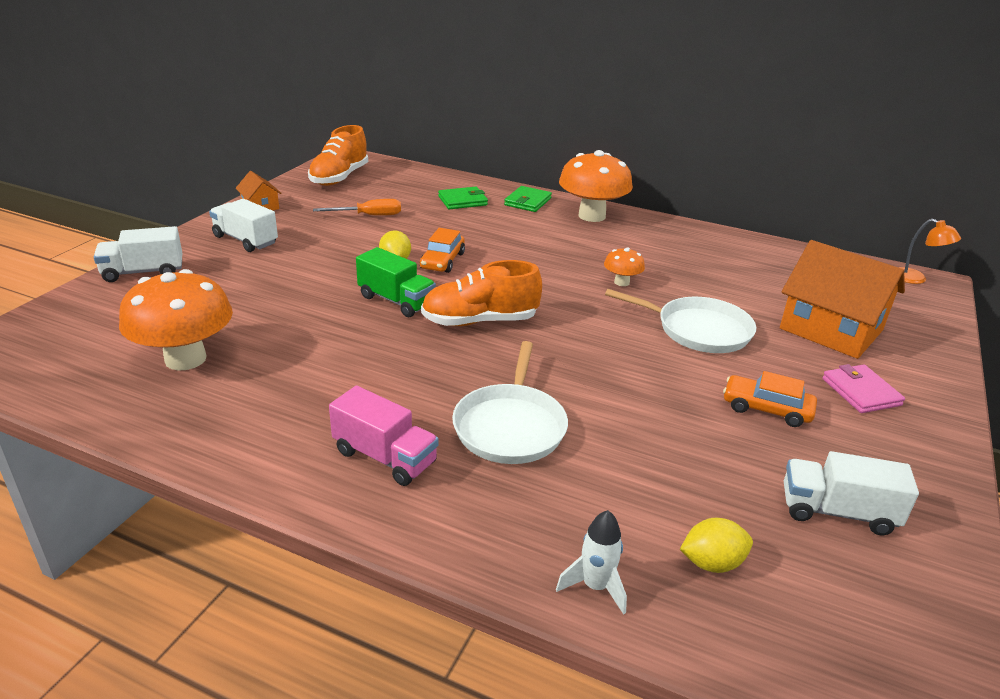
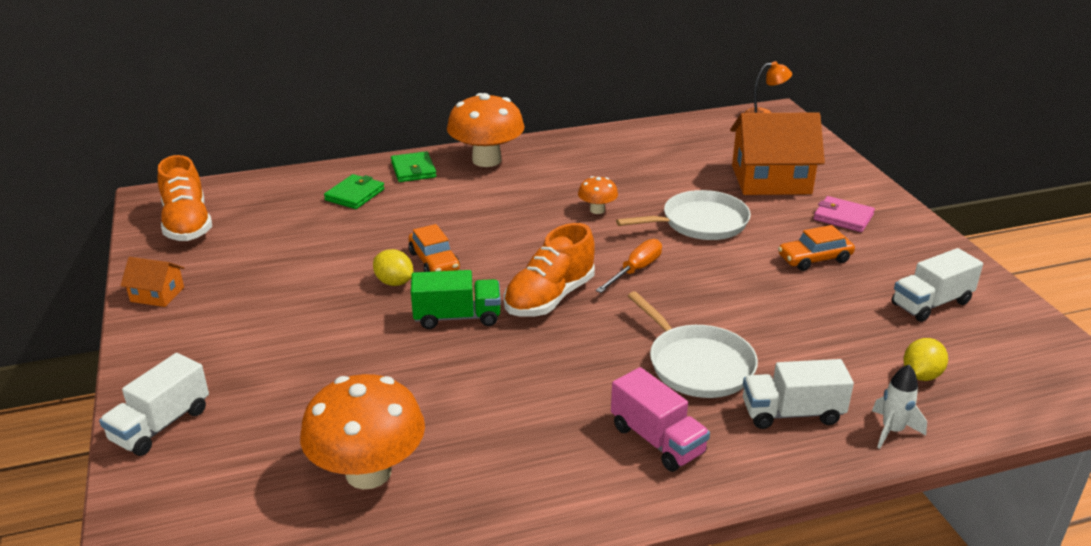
camera: 40 degrees left, 0 degrees up
(245, 240) = (210, 336): white truck -> white truck (792, 413)
(369, 216) = (292, 250): orange screwdriver -> orange screwdriver (635, 270)
(385, 457) = (657, 440): pink truck -> pink truck turned 60 degrees clockwise

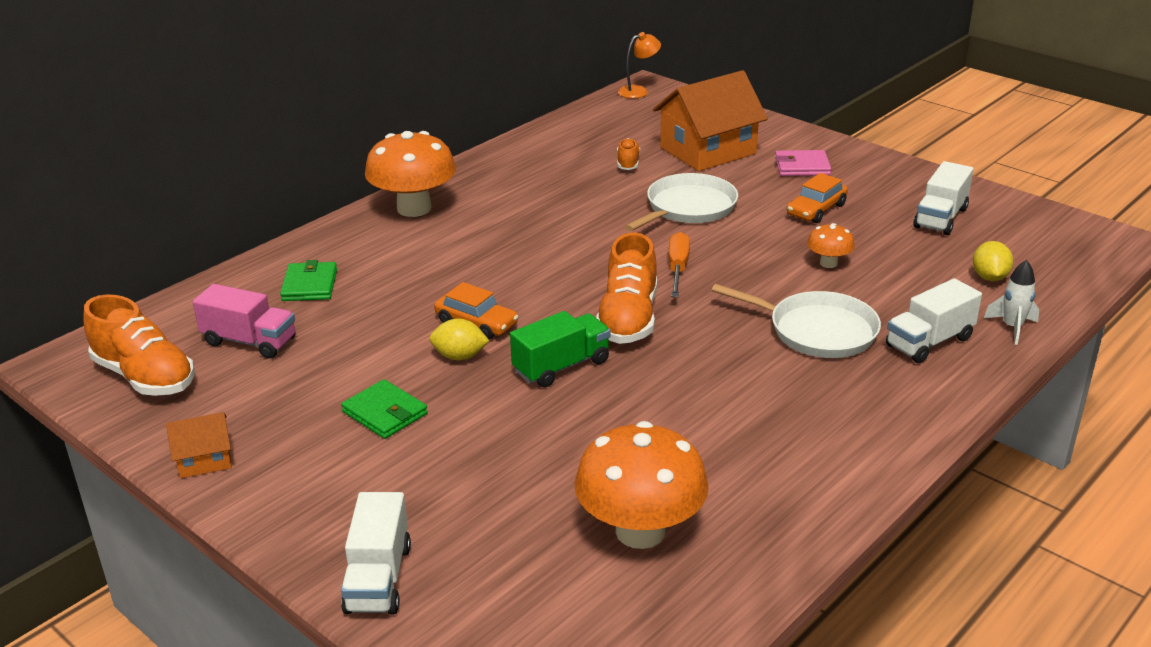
camera: 30 degrees left, 0 degrees up
(413, 170) = (345, 241): green wallet -> green wallet (385, 413)
(597, 210) = (581, 224): orange mushroom -> orange mushroom (828, 263)
(657, 440) = (852, 404): pink truck -> pink truck (249, 341)
(690, 171) = (628, 163): none -> orange shoe

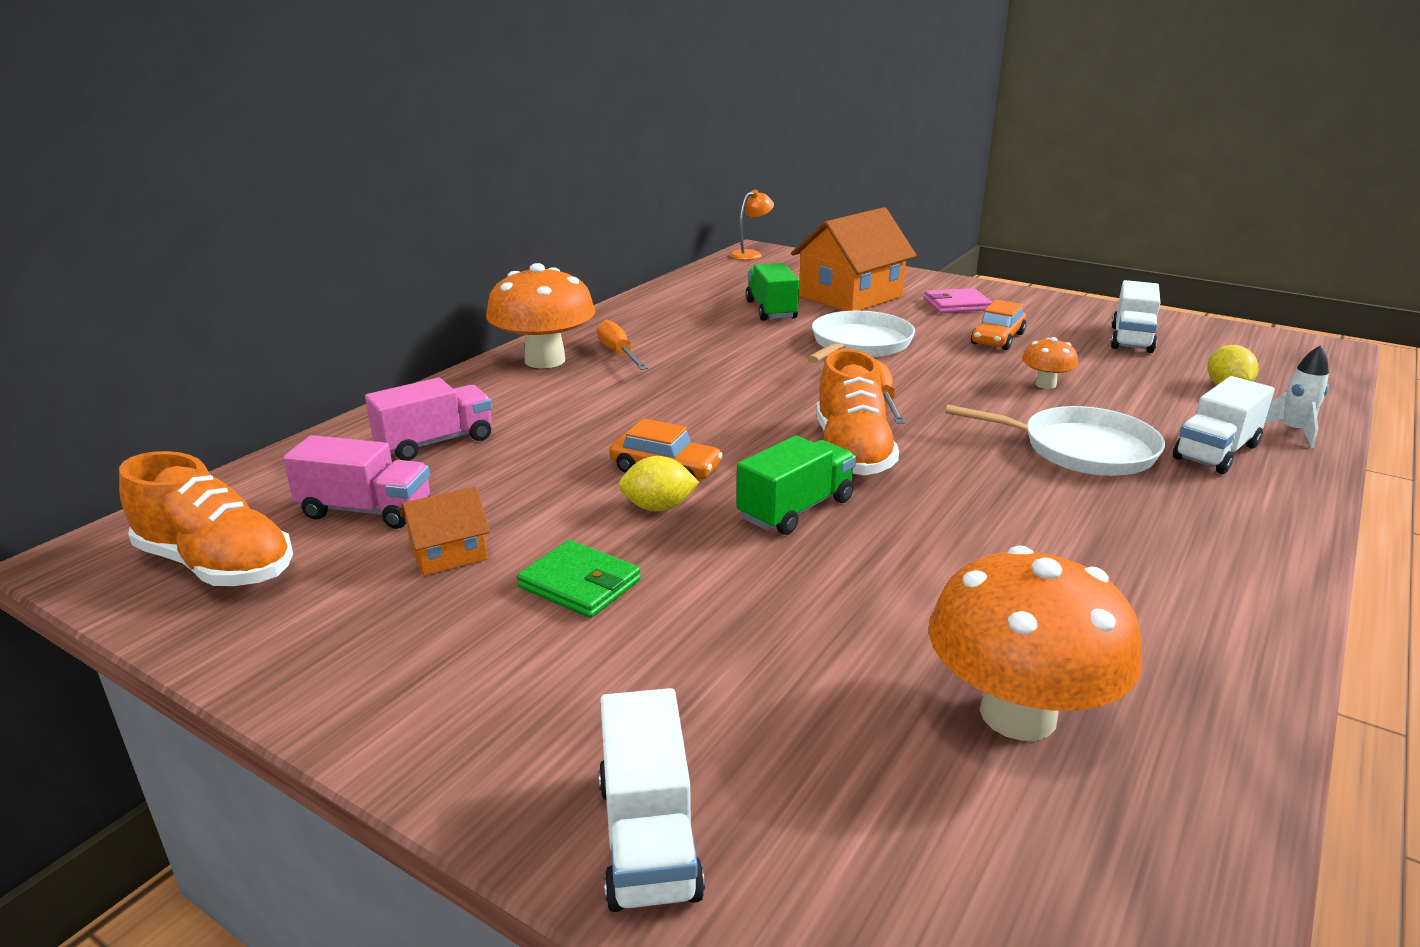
camera: 10 degrees left, 5 degrees down
(204, 459) = (320, 672): orange house -> orange house (448, 553)
(310, 285) = (435, 442): green wallet -> pink truck
(477, 205) = (618, 353): none -> orange screwdriver
(628, 163) = (771, 310): orange shoe -> green truck

